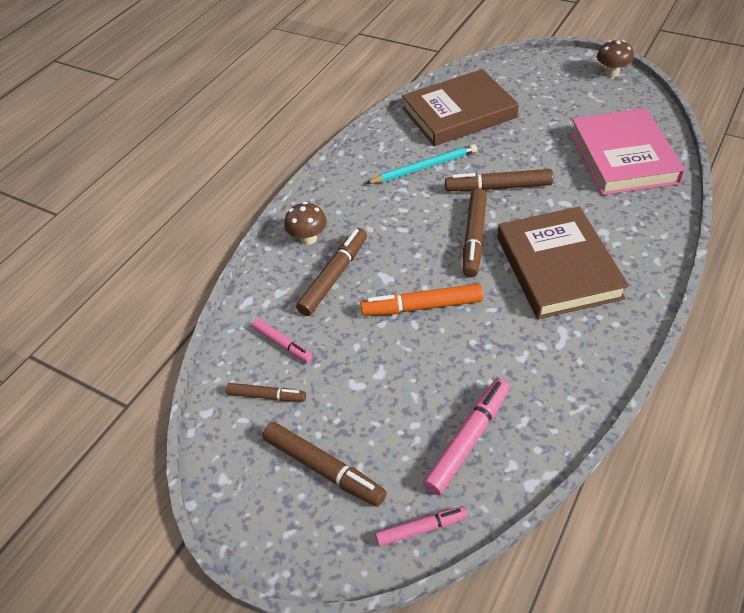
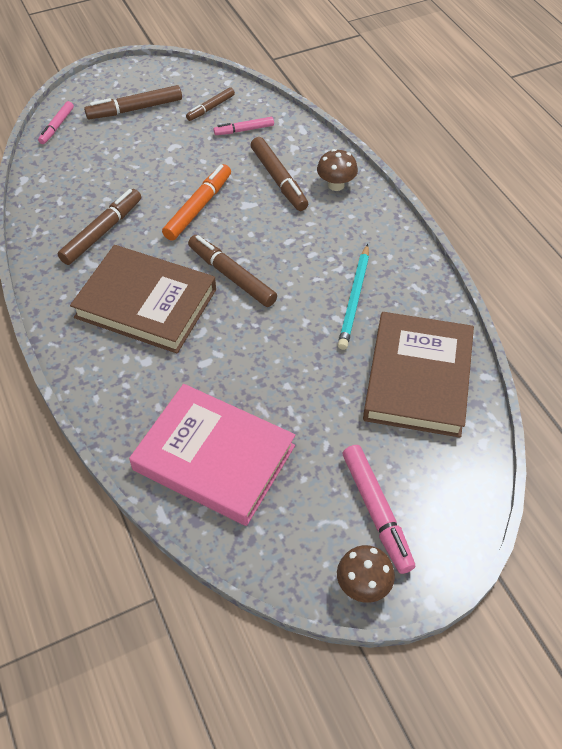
camera: 120 degrees right, 5 degrees up
(468, 439) = (79, 171): pink marker -> pink marker (376, 511)
(498, 187) = (274, 331): brown marker -> brown marker (102, 232)

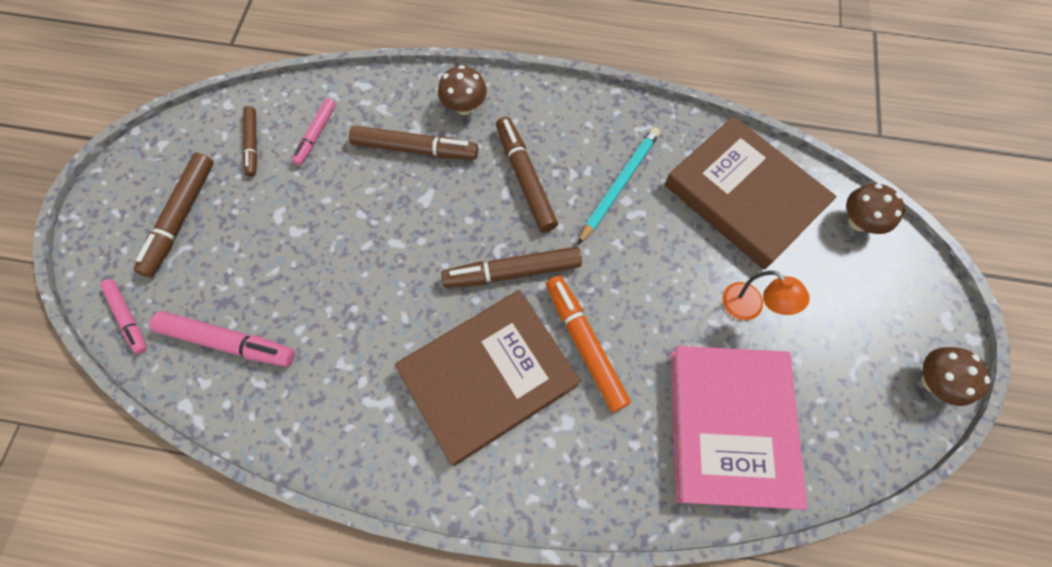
camera: 55 degrees left, 15 degrees up
(102, 232) = (348, 363): brown marker -> brown marker (525, 178)
(198, 207) = (392, 245): orange marker -> orange marker (585, 344)
(214, 457) = (729, 426): pink book -> pink book turned 60 degrees counterclockwise
(322, 426) = (749, 307): none -> orange lamp
(354, 299) = (619, 185): turquoise pencil -> turquoise pencil turned 105 degrees counterclockwise
(376, 511) = (865, 322): pink marker -> pink marker (228, 342)
(469, 467) = (858, 222): none -> brown mushroom

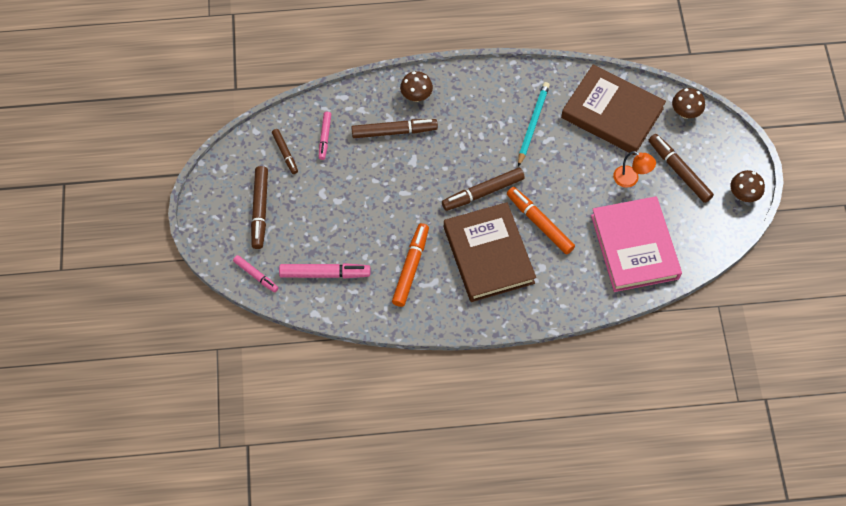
camera: 15 degrees left, 5 degrees down
(361, 366) = (411, 267): none -> orange marker
(488, 377) = (488, 255): brown book -> brown book turned 60 degrees counterclockwise
(525, 178) = (472, 134): brown marker -> brown marker (679, 171)

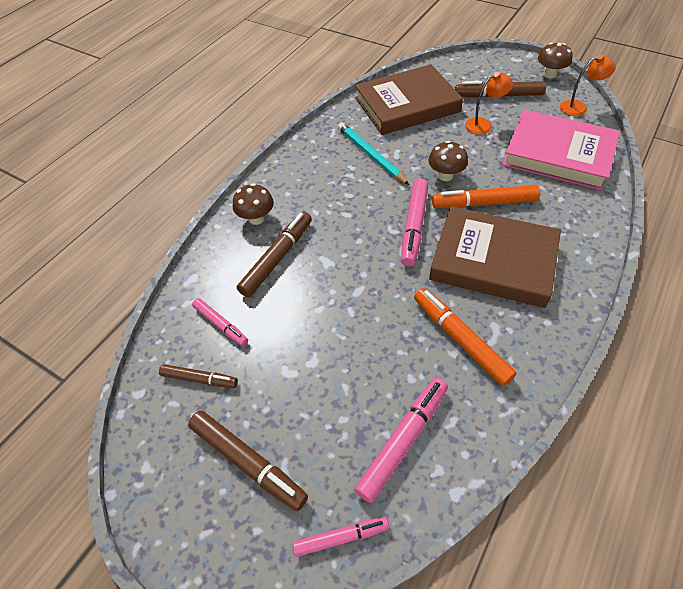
camera: 50 degrees left, 10 degrees down
(483, 192) = (414, 226): brown marker -> pink marker
(685, 112) = (444, 69): brown mushroom -> brown mushroom (445, 175)
(710, 236) = (578, 107): none -> orange lamp

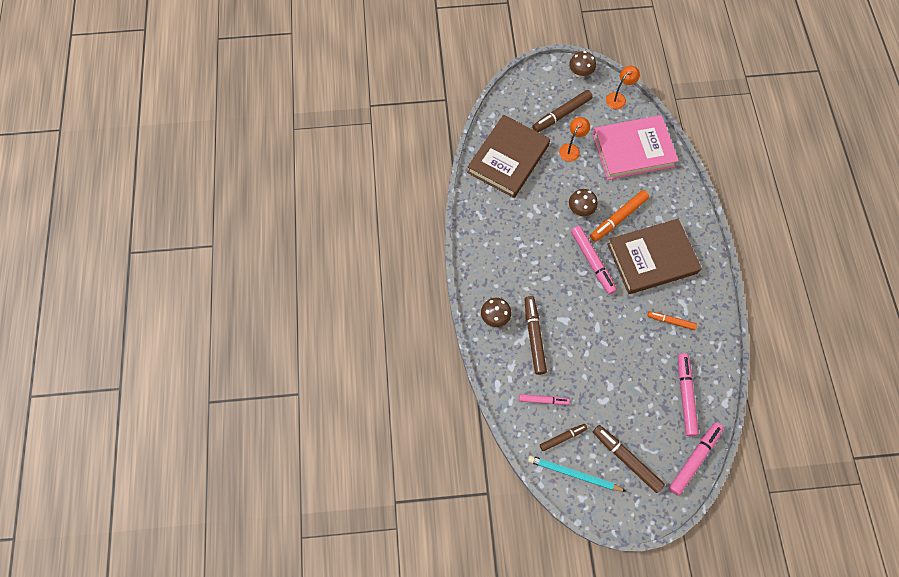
camera: 40 degrees left, 15 degrees up
(248, 462) = (626, 459): brown marker -> brown marker turned 135 degrees counterclockwise
(341, 537) = (694, 459): pink marker -> pink marker, size x1.63
(371, 155) = (521, 220): turquoise pencil -> turquoise pencil (574, 474)
(460, 339) = (670, 321): orange marker -> orange marker, size x0.61

